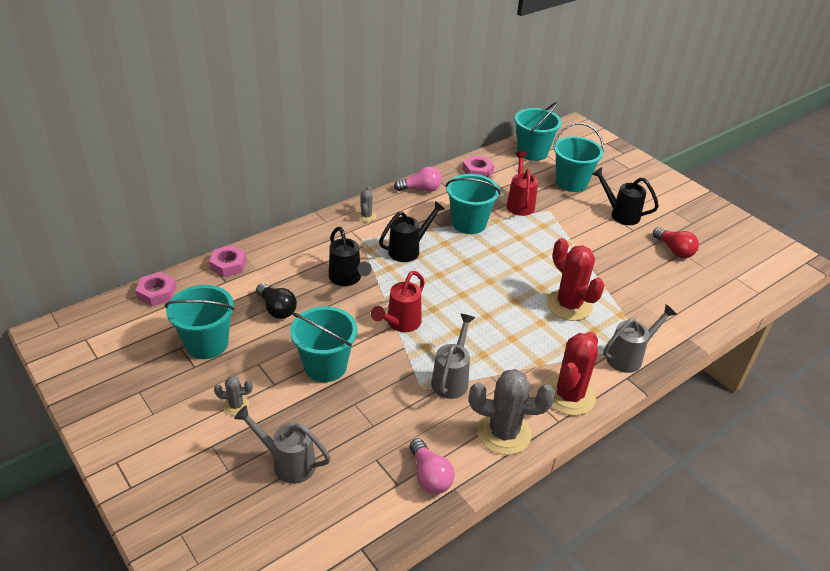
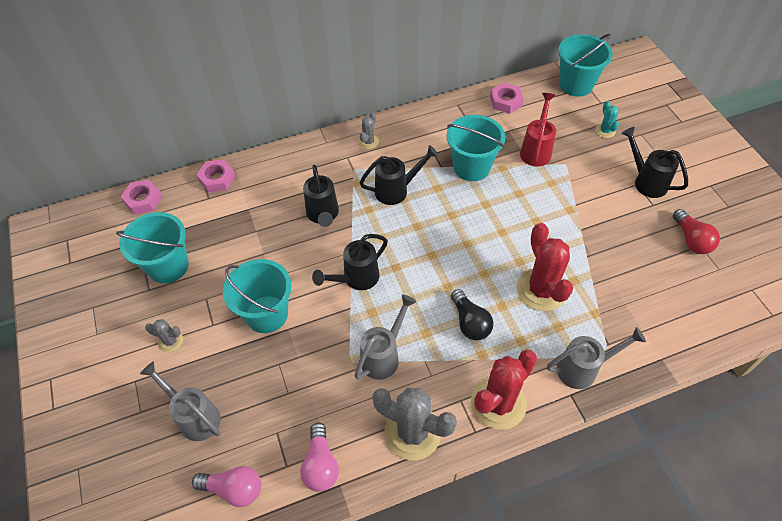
camera: 20 degrees right, 15 degrees up
(277, 309) = (244, 238): black light bulb -> black light bulb (470, 322)
(400, 324) = (356, 279): red watering can -> black watering can
(420, 189) = (436, 116): pink light bulb -> pink light bulb (234, 489)
(571, 182) = (605, 131): turquoise bucket -> turquoise cactus

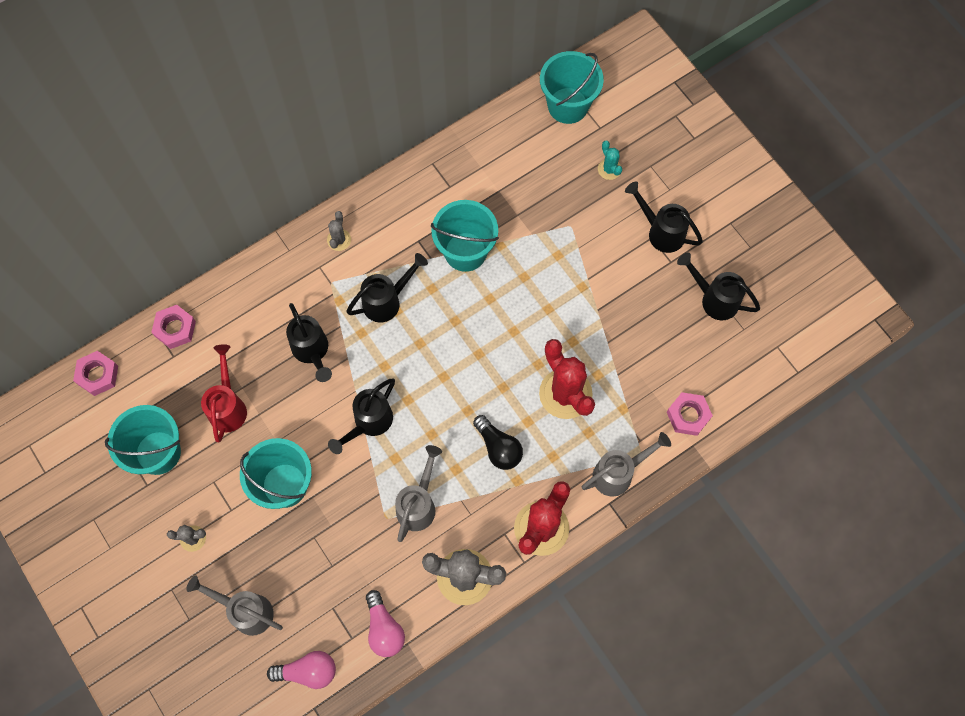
camera: 15 degrees left, 15 degrees up
(505, 101) = (488, 148): pink nut -> pink nut (688, 415)
(536, 150) = (535, 212): red watering can -> red watering can (228, 406)
(691, 240) = (714, 299): red light bulb -> black watering can

